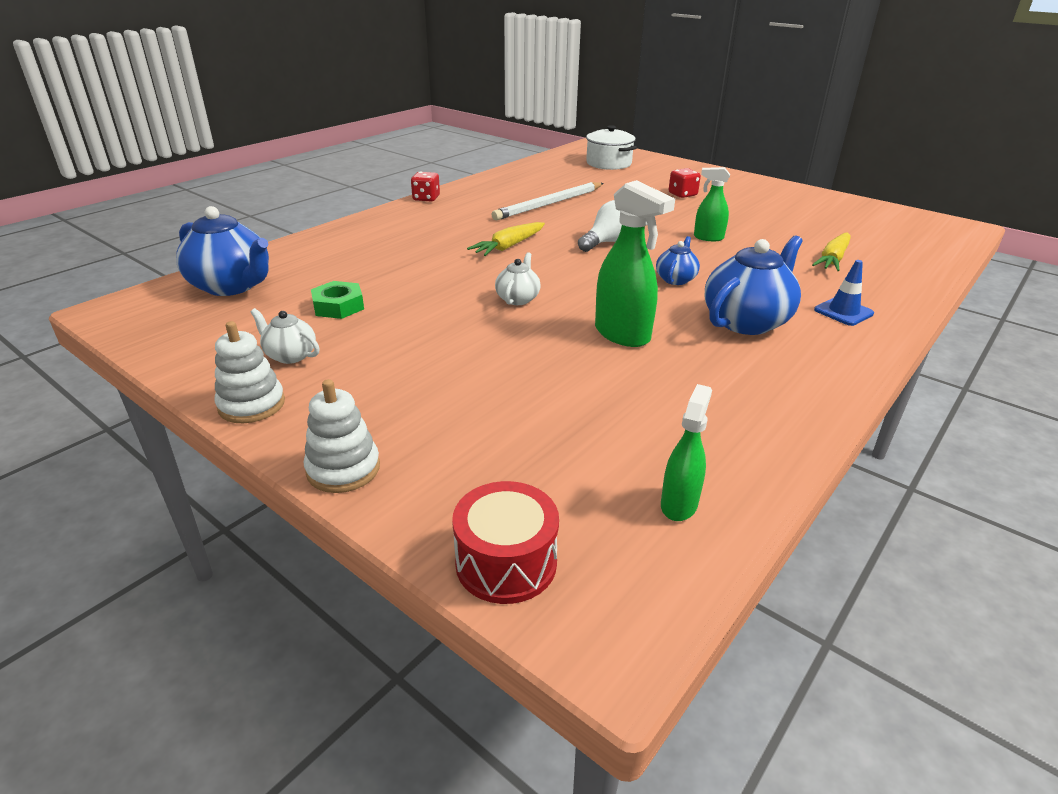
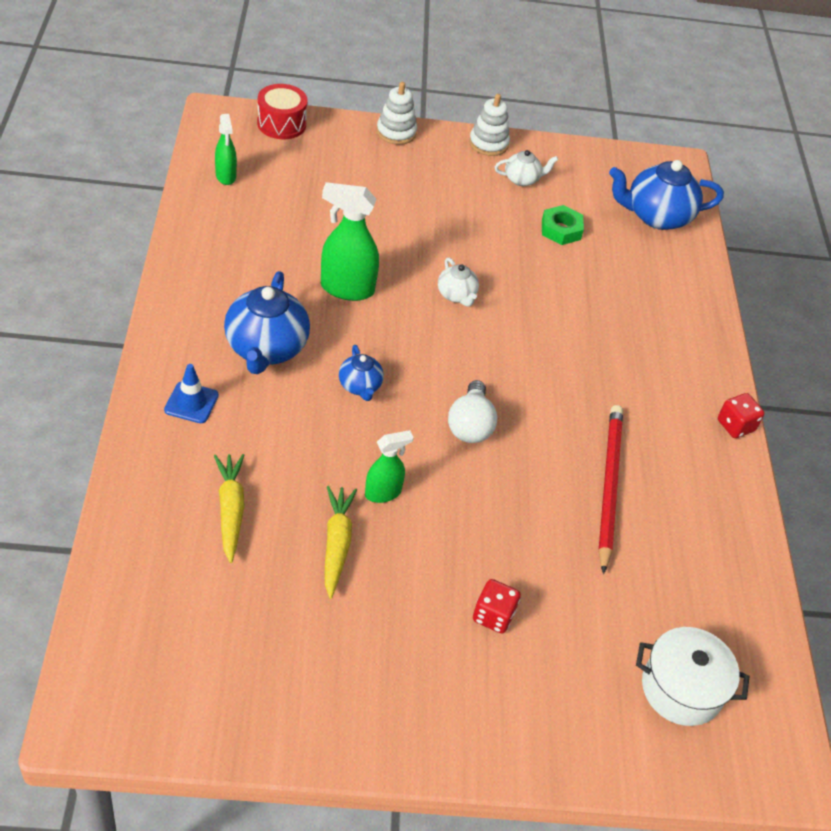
camera: 135 degrees right, 15 degrees up
(509, 246) = (546, 369): yellow carrot -> yellow carrot (336, 544)
(549, 204) = (609, 486): white pencil -> red pencil

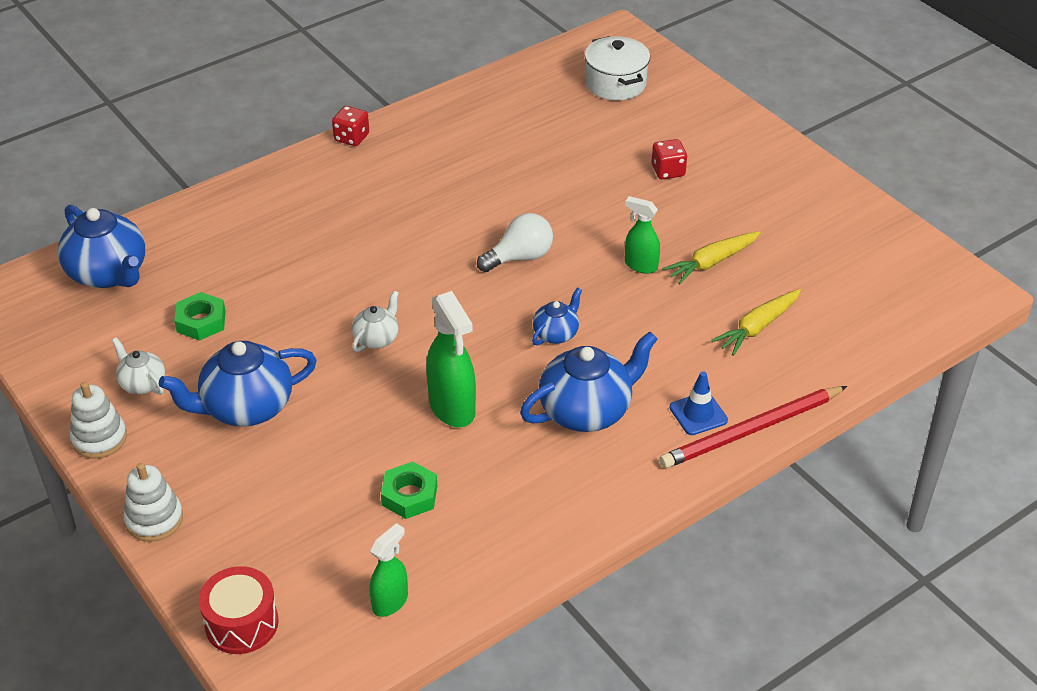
camera: 120 degrees left, 5 degrees down
(294, 227) = (409, 495): none -> green nut
(452, 206) = (246, 408): none -> blue teapot
(609, 486) = (491, 170): red pencil -> red pencil (751, 430)

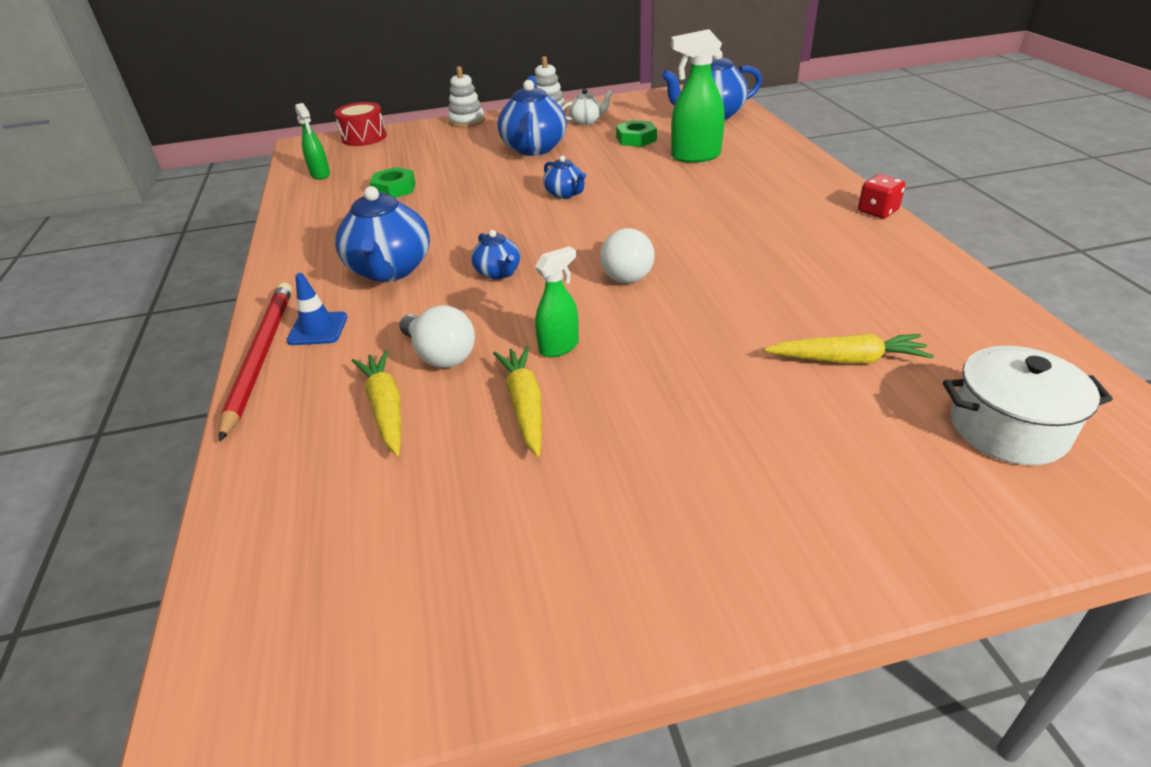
camera: 115 degrees right, 5 degrees down
(377, 338) = (565, 194): white teapot -> blue teapot
(452, 408) = (458, 213): green spray bottle -> green spray bottle (695, 156)
(581, 138) = (847, 359): none -> yellow carrot
(668, 171) = (743, 421): red dice -> none
(686, 324) = (440, 355): none -> white light bulb

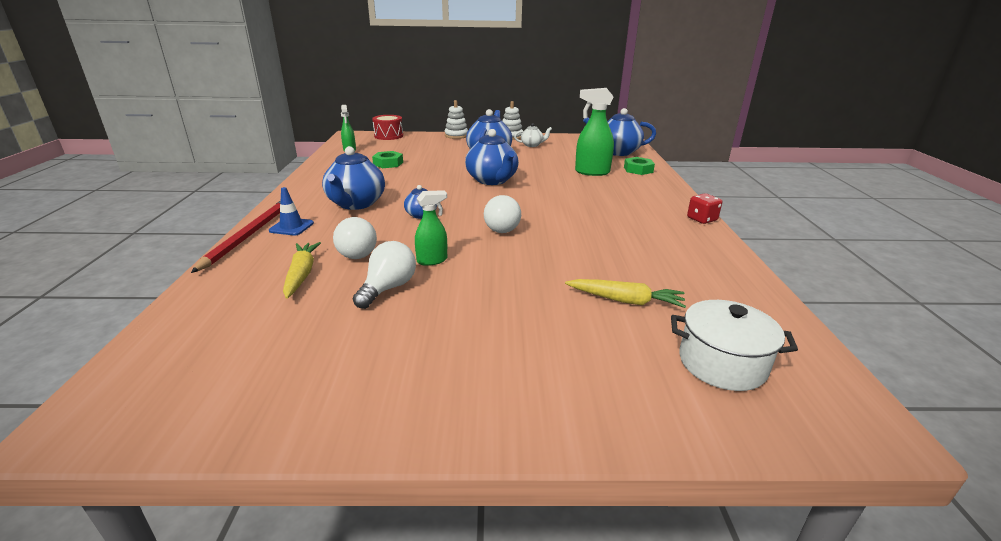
camera: 10 degrees right, 10 degrees down
(525, 405) = (388, 288): yellow carrot -> white light bulb
(565, 194) = (492, 180): blue teapot -> blue teapot, size x1.90
(636, 139) = (558, 158): green nut -> green nut (638, 170)

